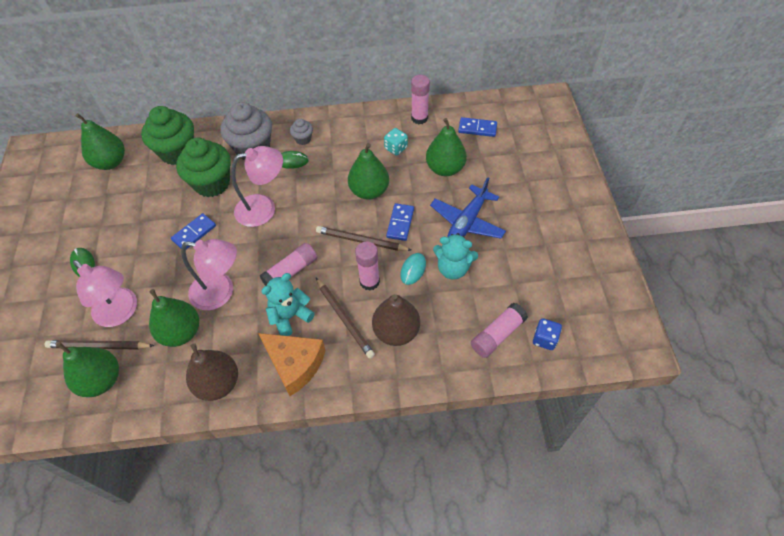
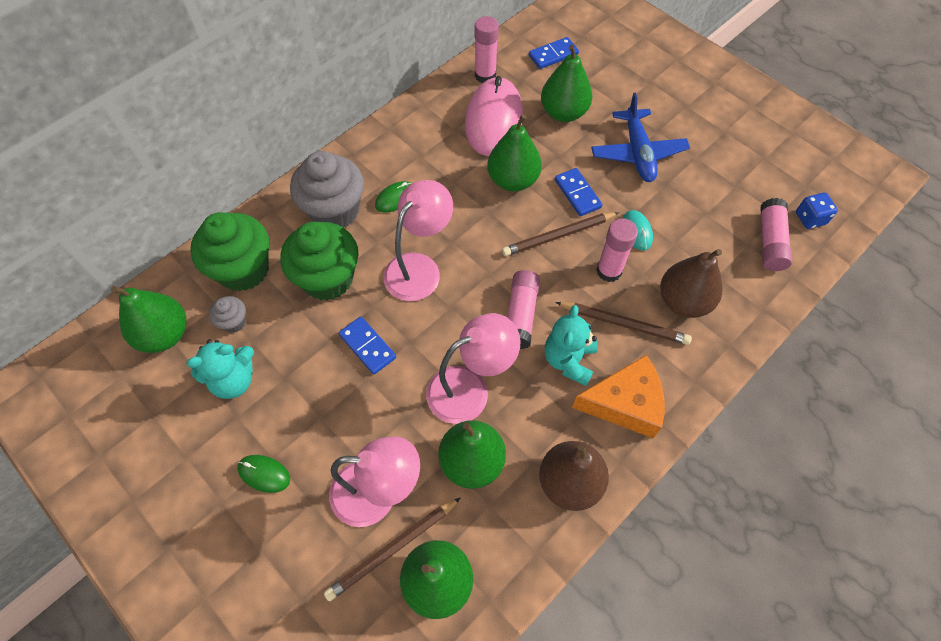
camera: 40 degrees left, 5 degrees up
(194, 233) = (367, 346): blue domino -> blue domino turned 45 degrees counterclockwise
(303, 139) = (383, 167): grey cupcake -> grey cupcake (233, 322)
(396, 148) = (493, 120): turquoise dice -> pink mouse
(453, 268) = (671, 206): turquoise teddy bear -> turquoise teddy bear (234, 380)

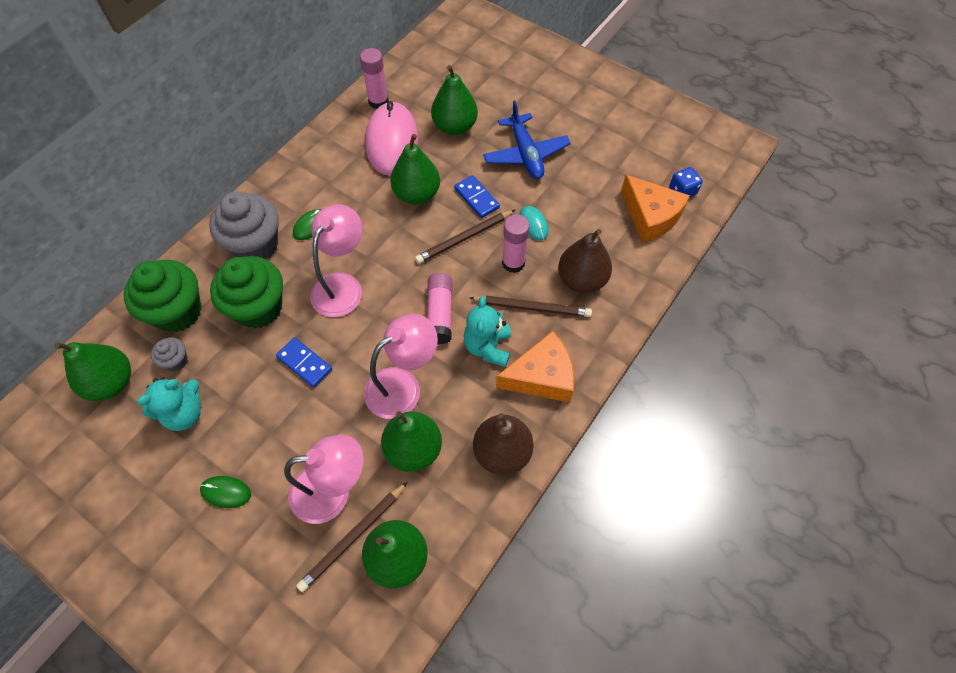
camera: 10 degrees left, 0 degrees up
(553, 55) = (438, 75): blue domino -> none
(770, 241) = (650, 216): pink glue stick -> orange cheese

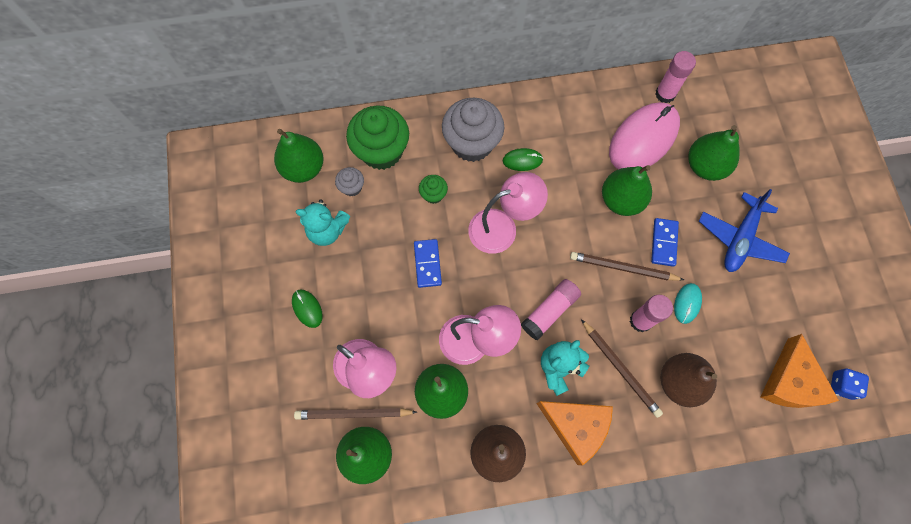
camera: 45 degrees right, 10 degrees up
(258, 308) = (433, 194): green cupcake -> green cupcake, size x0.46

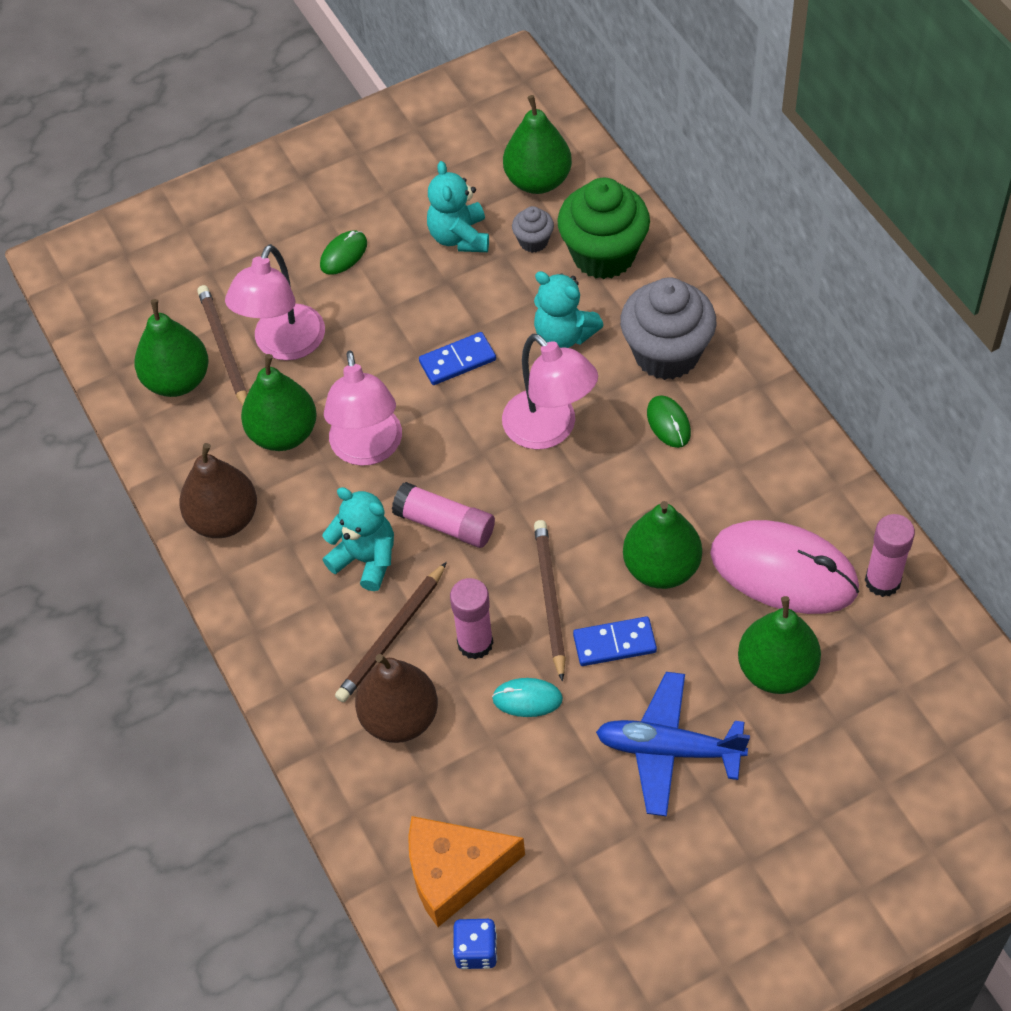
camera: 75 degrees right, 15 degrees down
(433, 194) = (564, 334): green cupcake -> turquoise teddy bear
(576, 426) = (290, 602): orange cheese -> none

